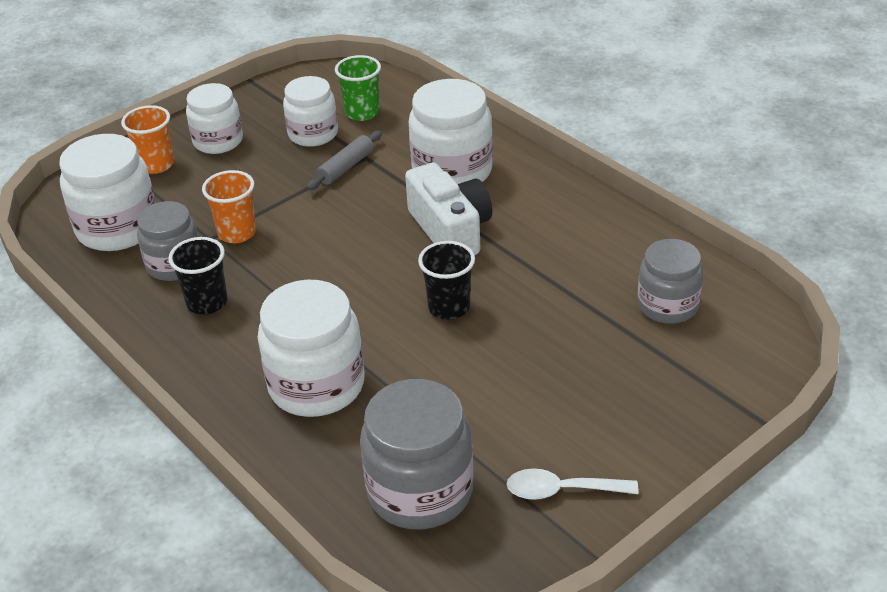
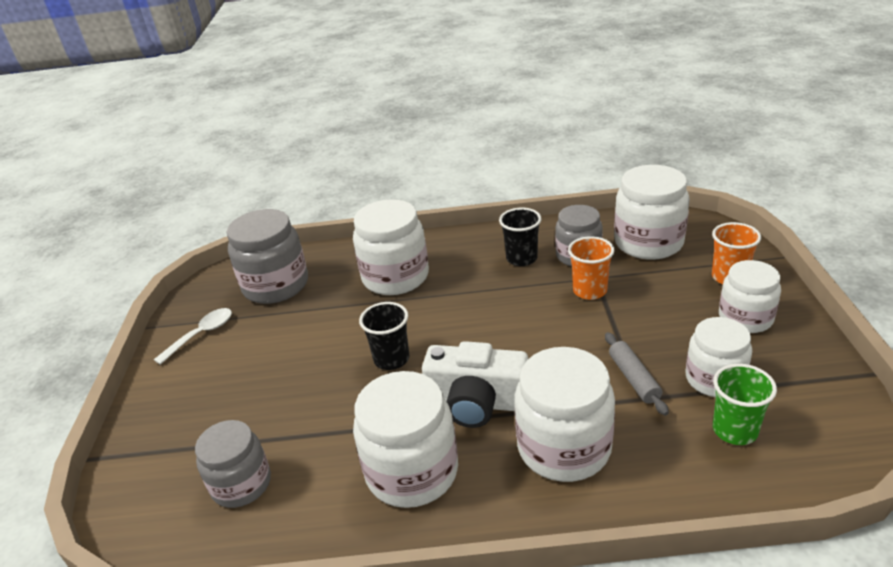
camera: 130 degrees right, 5 degrees down
(551, 226) = (412, 472): none -> white jar

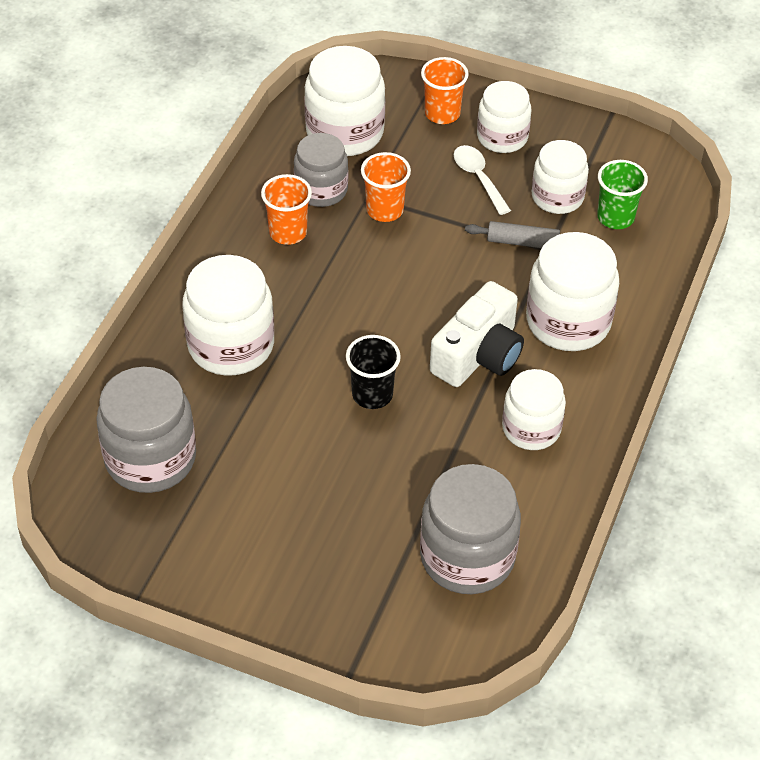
camera: 70 degrees left, 15 degrees up
(201, 334) = (195, 552): white spoon -> white spoon (478, 178)
(241, 484) = (467, 557): grey jar -> grey jar, size x1.52
(412, 472) = (531, 428): white jar -> white jar, size x0.66
(521, 258) = (288, 232): black cup -> orange cup

